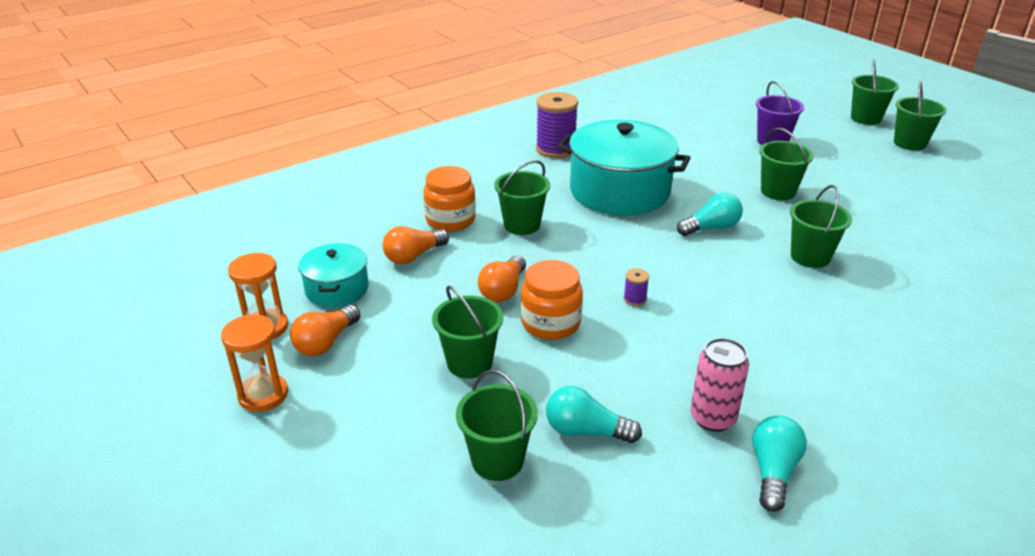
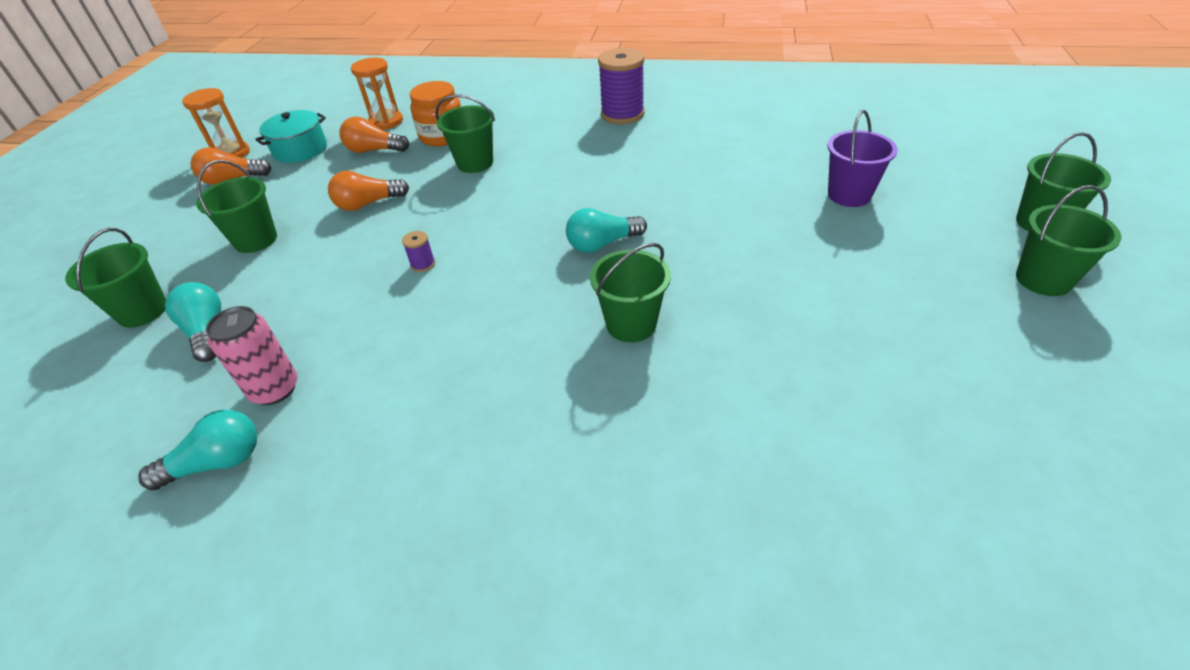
camera: 50 degrees right, 10 degrees up
(263, 395) = (157, 192): orange hourglass -> orange hourglass (386, 122)
(550, 323) = (343, 245): orange jar -> none
(619, 191) = (597, 172): turquoise pot -> none
(711, 228) = (602, 244): turquoise light bulb -> turquoise light bulb turned 135 degrees clockwise
(778, 192) = (740, 246): green bucket -> none

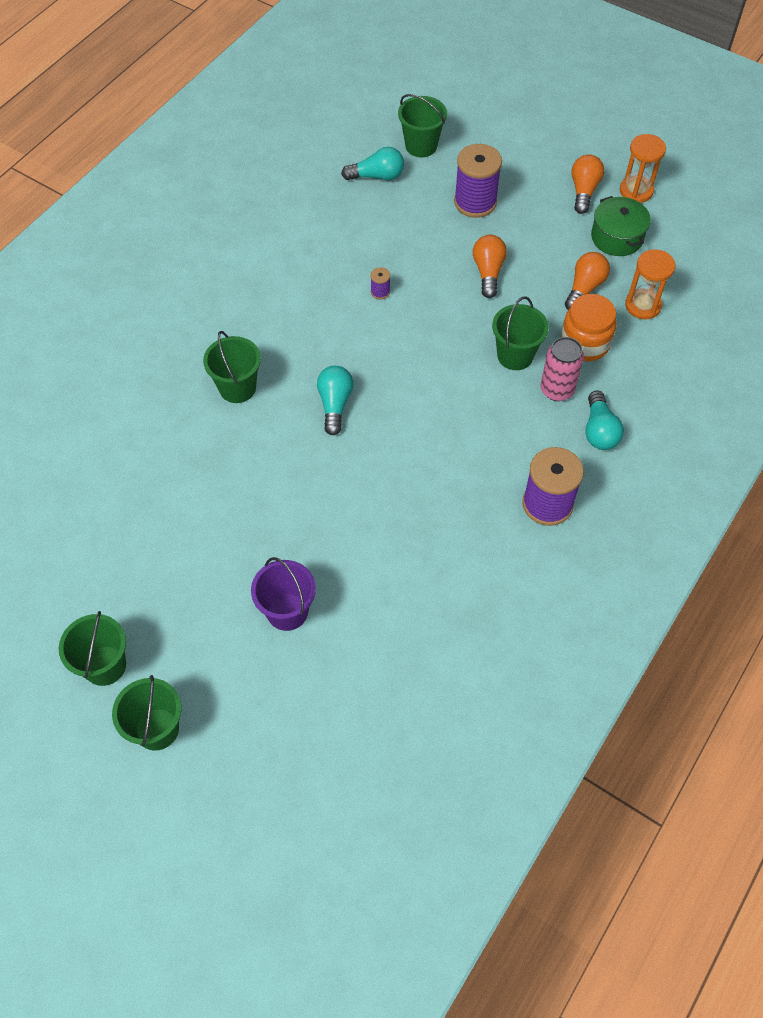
camera: 110 degrees right, 15 degrees up
(217, 463) = (259, 181): turquoise light bulb -> turquoise light bulb (599, 430)
(256, 240) = (475, 202): green bucket -> purple spool
(275, 389) = (300, 205): pink can -> pink can (557, 390)
(300, 150) = (617, 237): turquoise pot -> green pot

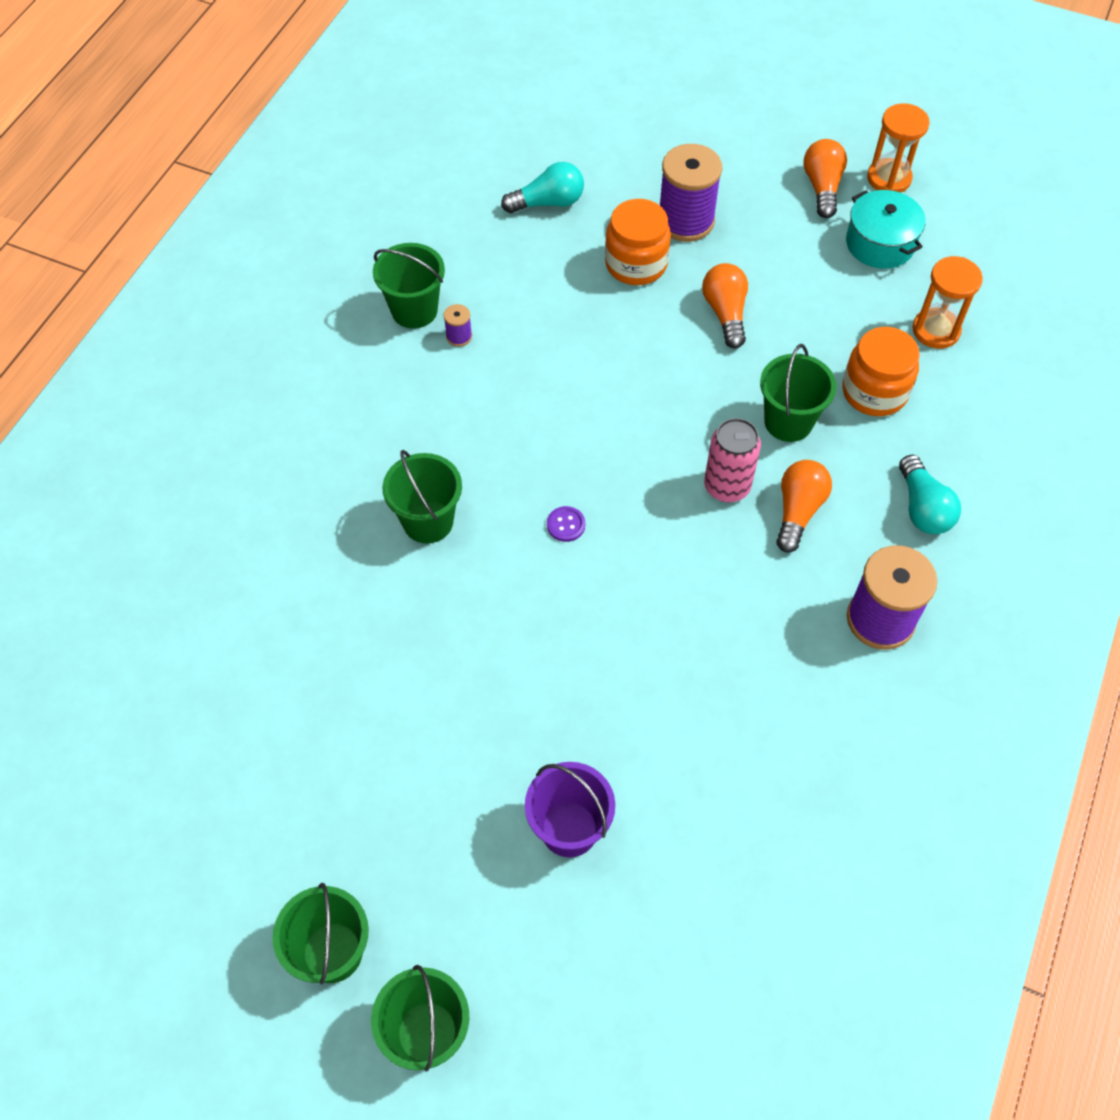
camera: 10 degrees left, 0 degrees up
(335, 404) = (566, 525): turquoise light bulb -> purple button
(380, 292) = (589, 360): purple spool -> purple spool (459, 336)
(421, 146) = (596, 154): green bucket -> green bucket (414, 310)
(431, 228) = (636, 264): none -> orange jar
(557, 390) = (854, 460): pink can -> pink can (727, 486)
(584, 288) = (855, 318): orange light bulb -> orange light bulb (798, 511)
(617, 237) = (880, 243): green pot -> turquoise pot

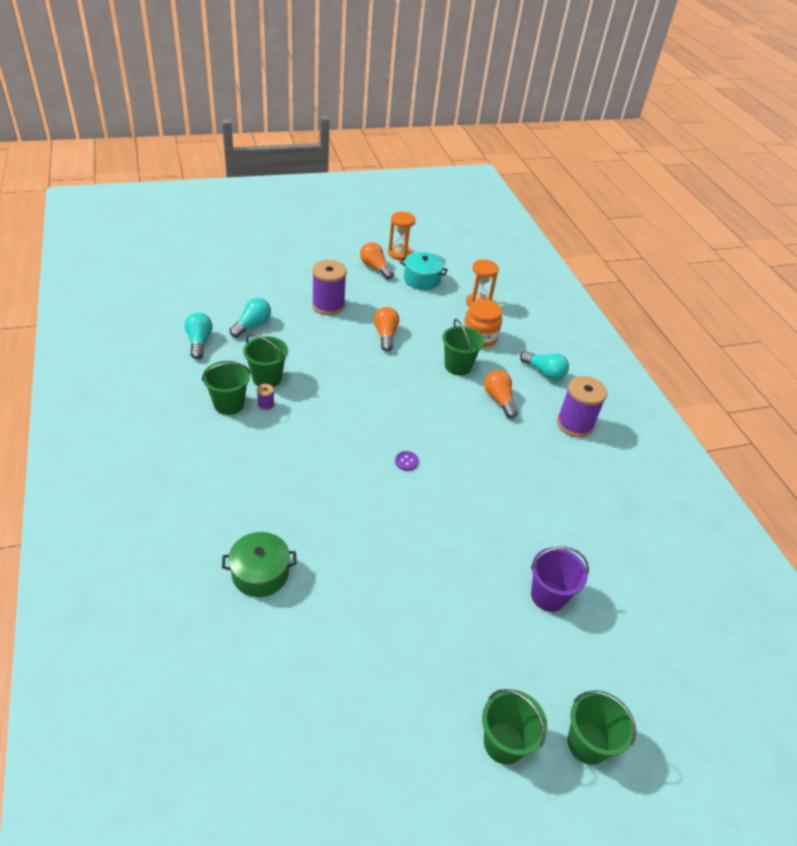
camera: 45 degrees left, 15 degrees down
(256, 560) = (260, 573): none -> green pot
(428, 521) = (337, 498): green bucket -> green bucket (267, 378)
(456, 196) = (199, 342): none -> turquoise light bulb
(636, 264) = (323, 333): orange jar -> none
(725, 313) = (385, 335): orange light bulb -> orange light bulb turned 45 degrees clockwise
(727, 486) = (460, 405): pink can -> none

